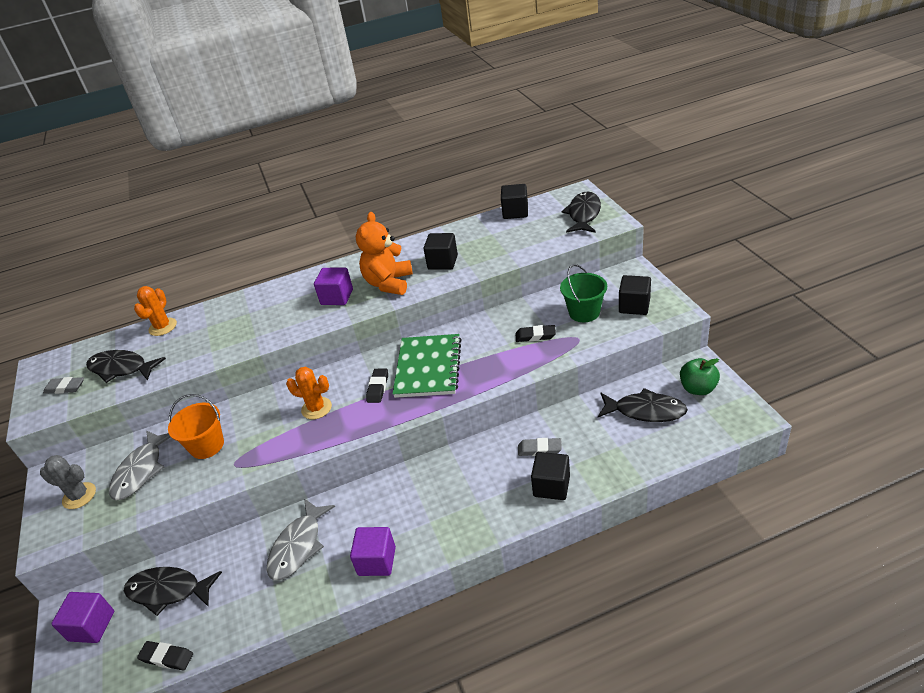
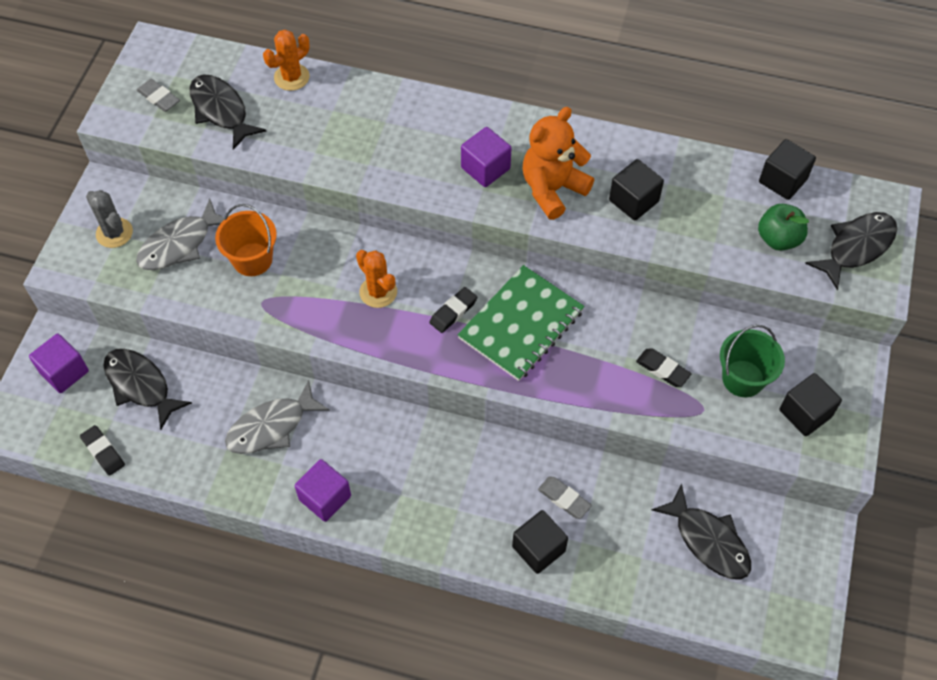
camera: 30 degrees right, 20 degrees up
(698, 388) = (789, 559): green apple -> green apple (778, 239)

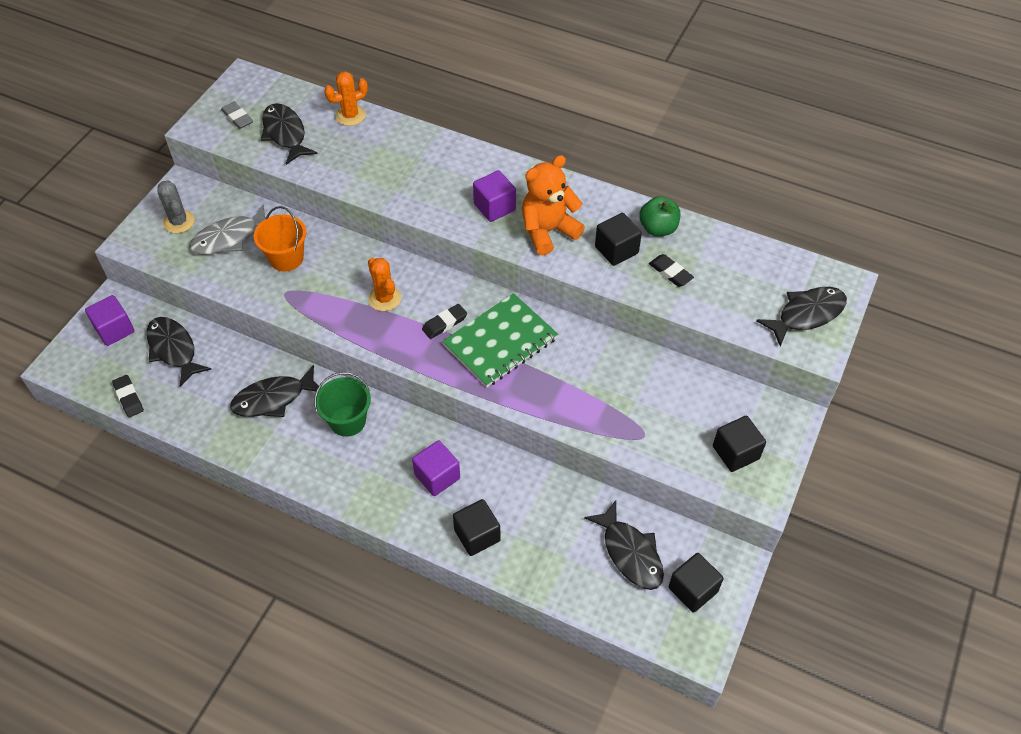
camera: 10 degrees right, 5 degrees down
(271, 427) = (273, 399): grey fish -> black fish
(325, 498) = (303, 463): purple cube -> purple cube (437, 476)
(564, 499) = (509, 497): grey eraser -> none
(662, 369) = (616, 397): black eraser -> black eraser (670, 273)
(743, 378) = (686, 415): green bucket -> green bucket (347, 421)
(778, 239) = (737, 298): green apple -> green apple (658, 228)
(782, 180) = (753, 251): black cube -> black cube (693, 589)

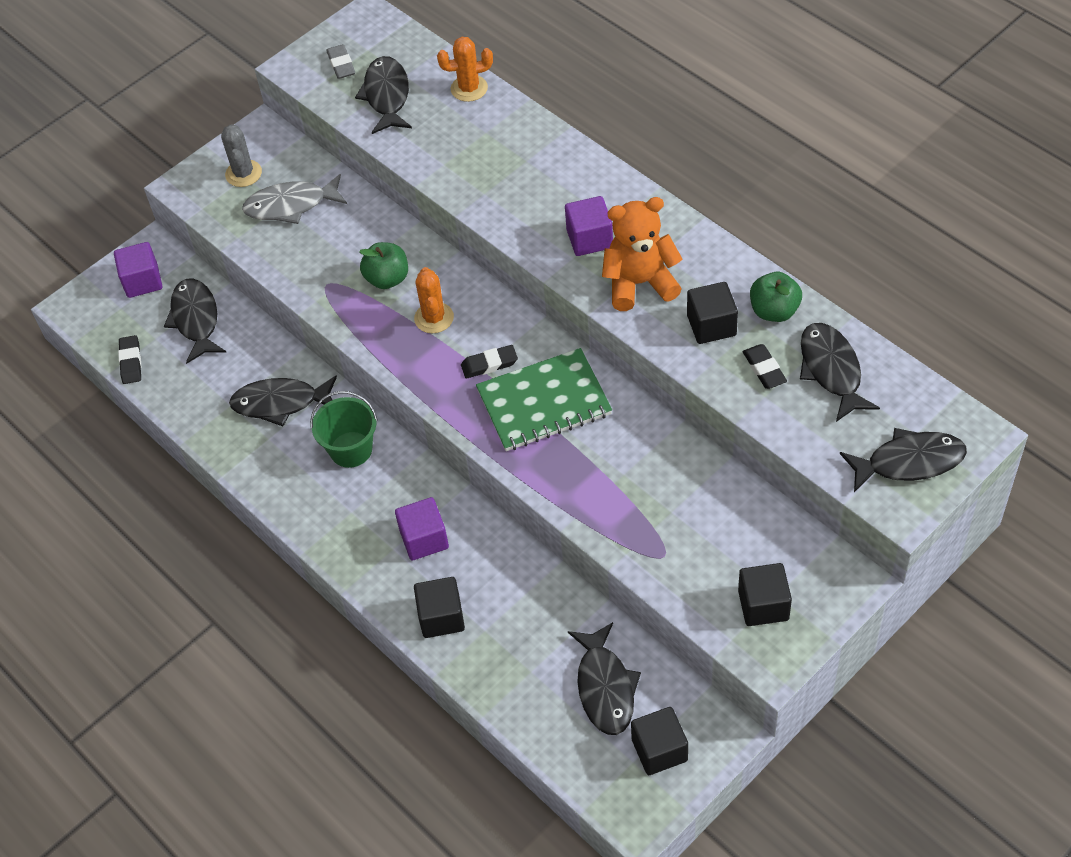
camera: 25 degrees right, 0 degrees up
(286, 258) = (343, 244): orange bucket -> none
(334, 277) = (387, 279): none -> green apple
(719, 262) = (831, 370): none -> black fish

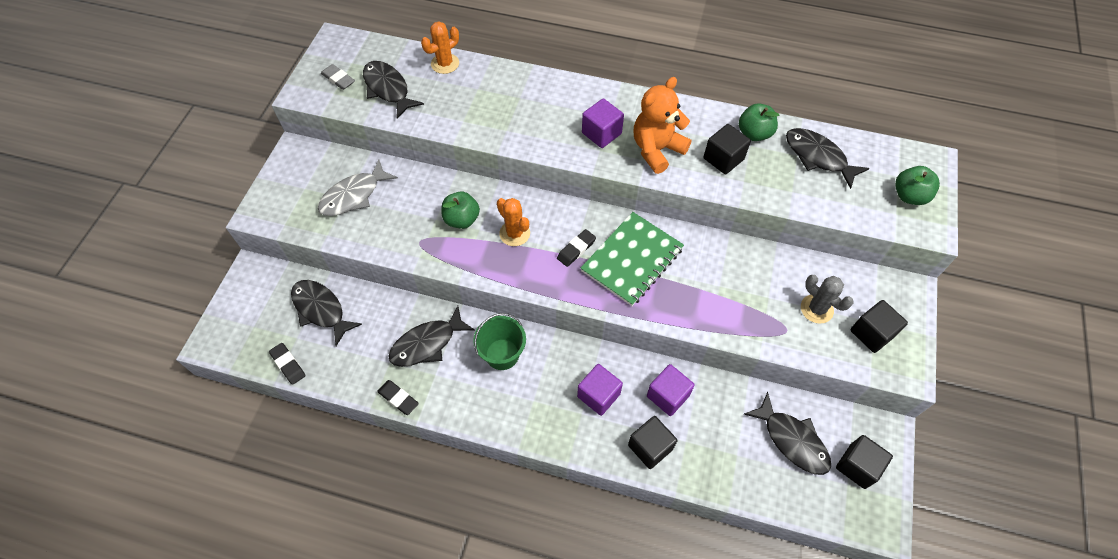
camera: 35 degrees left, 5 degrees up
(142, 281) = (259, 298): purple cube -> purple cube (668, 396)
(243, 173) = (301, 186): grey cactus -> grey cactus (816, 309)
(764, 369) = (778, 174): black eraser -> black eraser (398, 398)
(909, 462) = (909, 196): black fish -> green apple

